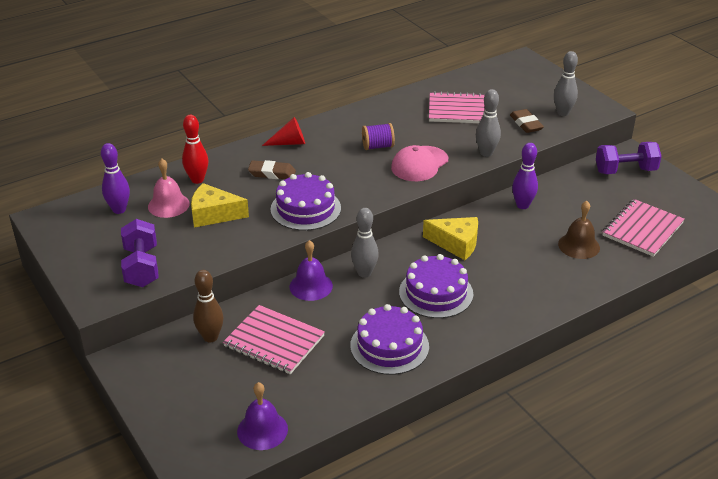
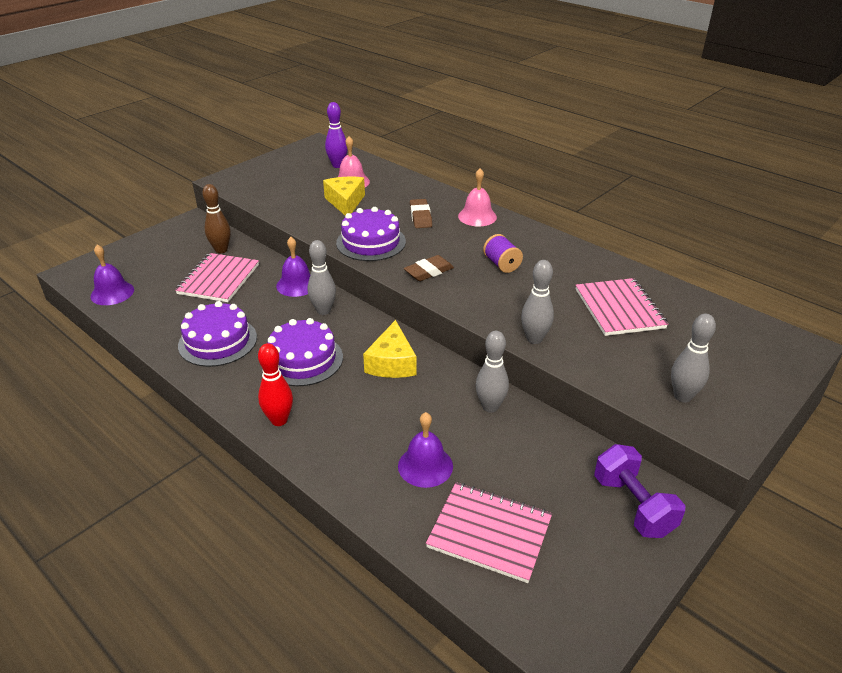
camera: 75 degrees right, 0 degrees up
(142, 267) = (266, 188): purple dumbbell -> none
(197, 180) = (393, 186): red bowling pin -> red bowling pin (279, 420)
(289, 143) = (477, 216): red cone -> pink bell
(419, 164) = (483, 295): pink cap -> none
(522, 205) = (490, 407): purple bowling pin -> grey bowling pin
(526, 124) = (626, 365): brown eraser -> brown eraser (428, 272)
(579, 245) = (425, 466): brown bell -> purple bell

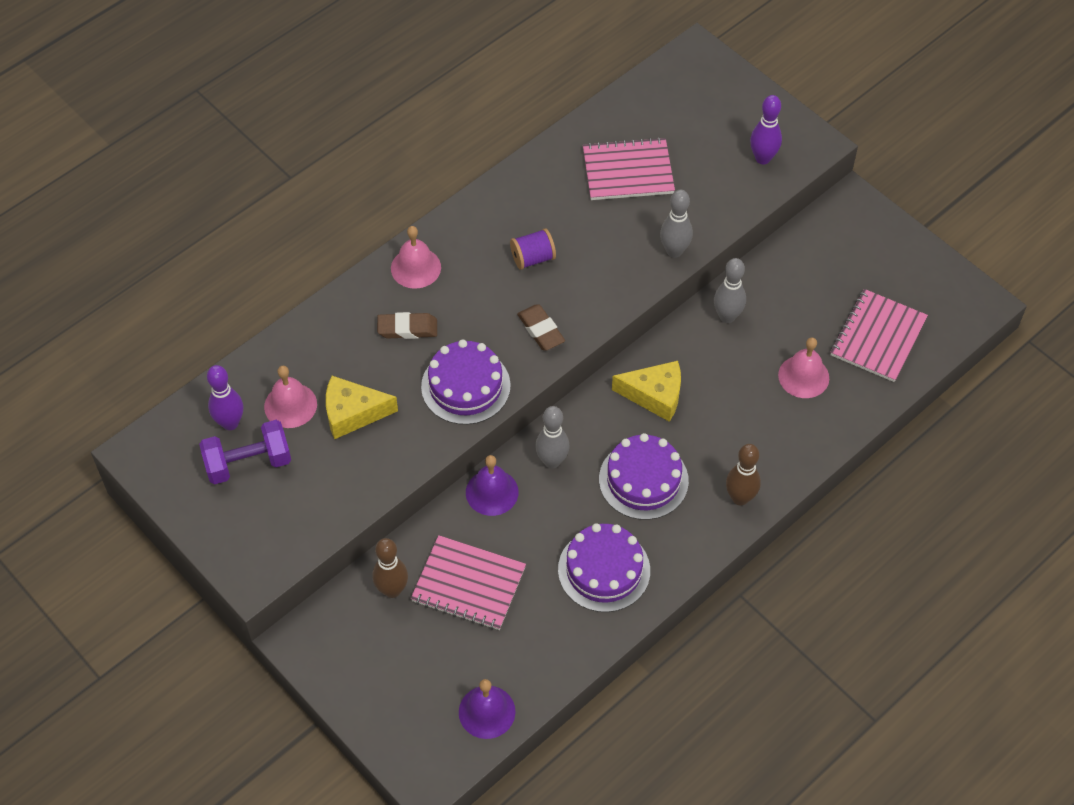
camera: 85 degrees left, 20 degrees up
(279, 420) = (740, 498): red bowling pin -> brown bowling pin
(425, 466) = (803, 376): purple bell -> pink bell
(633, 506) = (849, 234): purple dumbbell -> purple dumbbell (248, 463)
(682, 396) = (763, 158): grey bowling pin -> purple bowling pin

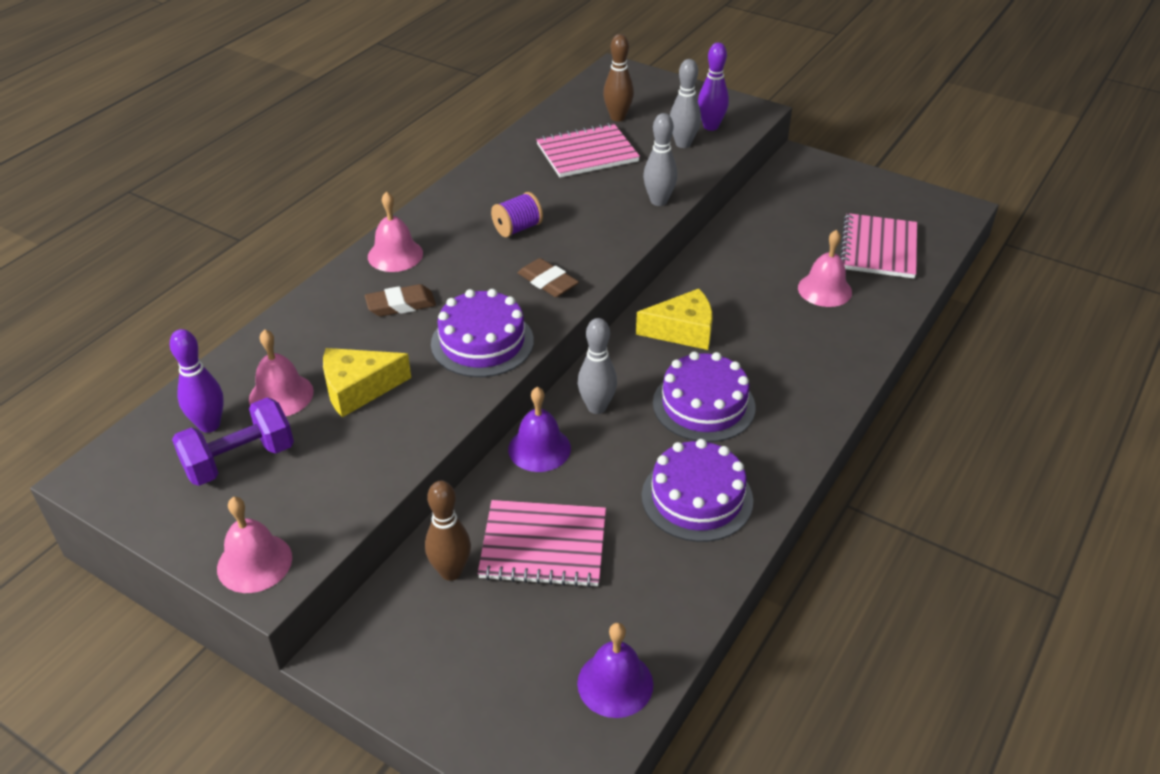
camera: 15 degrees left, 15 degrees down
(245, 559) = (254, 562): none -> pink bell
(727, 316) = (726, 257): grey bowling pin -> grey bowling pin (683, 144)
(740, 498) = (814, 401): brown bowling pin -> brown bowling pin (617, 117)

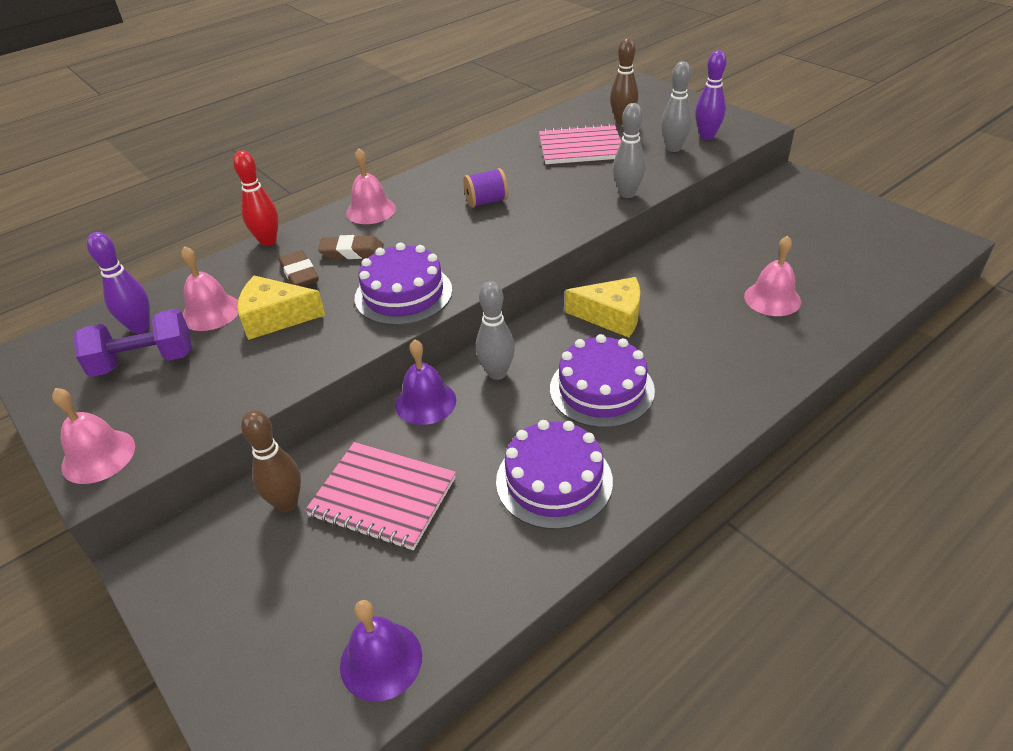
camera: 20 degrees right, 0 degrees up
(297, 306) = (268, 241): none -> red bowling pin
(548, 282) = (489, 250): brown eraser -> brown eraser (299, 274)
(878, 248) = (845, 267): pink notebook -> none

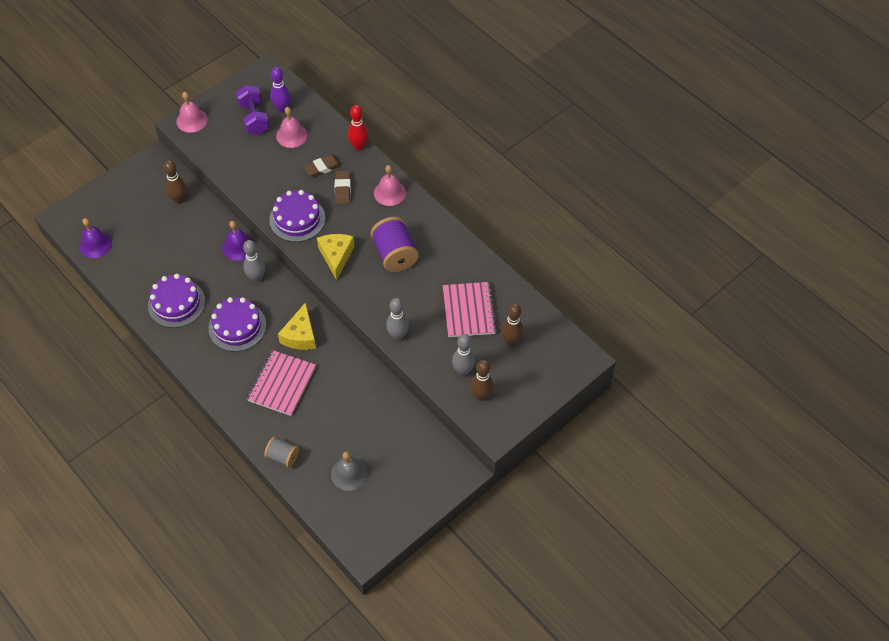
camera: 85 degrees right, 15 degrees up
(275, 317) = (283, 164): yellow cheese -> yellow cheese (336, 256)
(382, 497) = (177, 235): pink notebook -> pink notebook (281, 384)
(486, 202) = (394, 254): purple spool -> purple spool, size x1.70
(706, 136) = (481, 396): purple bowling pin -> brown bowling pin
(772, 298) = (308, 425): pink bell -> none
(837, 259) = (349, 474): none -> grey bell
(837, 320) = (282, 456): none -> grey spool

